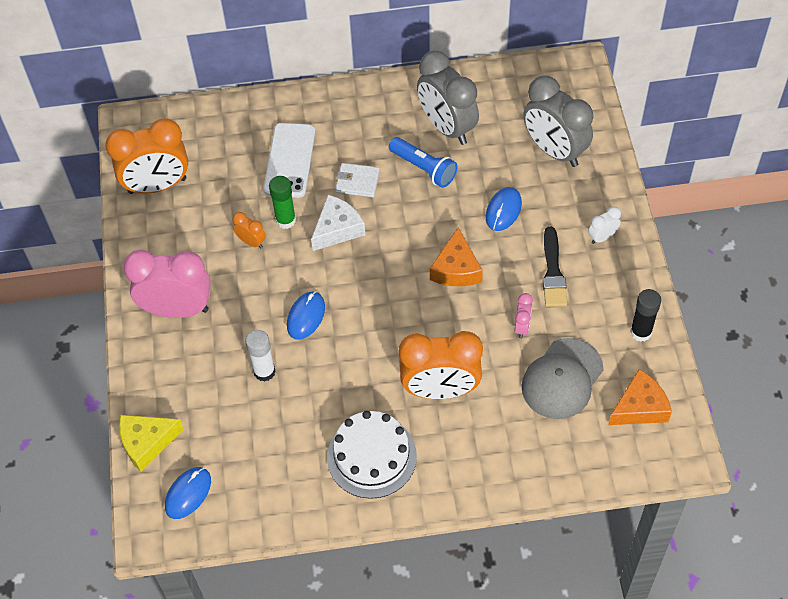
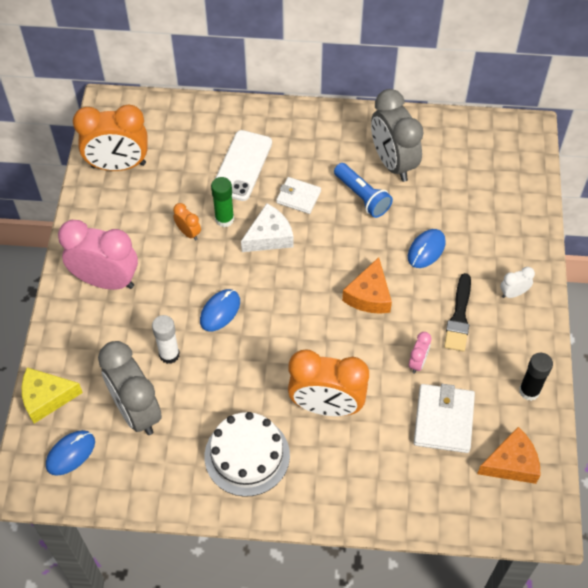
camera: 10 degrees right, 0 degrees up
(554, 151) = (487, 203): grey clock -> grey clock (136, 411)
(562, 379) = (443, 420): grey cap -> white wallet

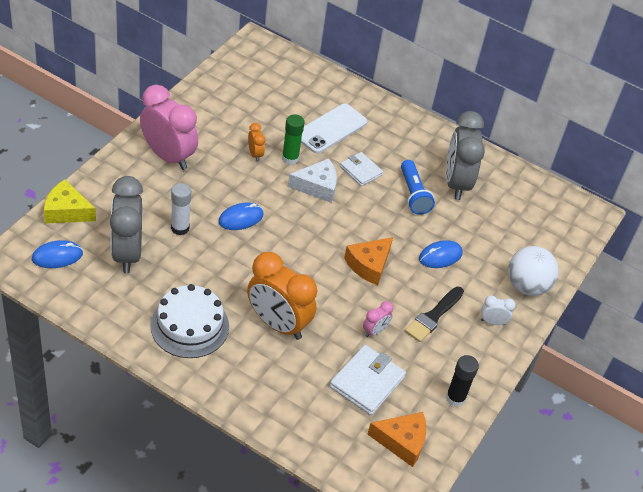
camera: 20 degrees right, 10 degrees down
(118, 165) = (234, 85): orange clock -> none
(519, 239) = (527, 286): none -> white ball

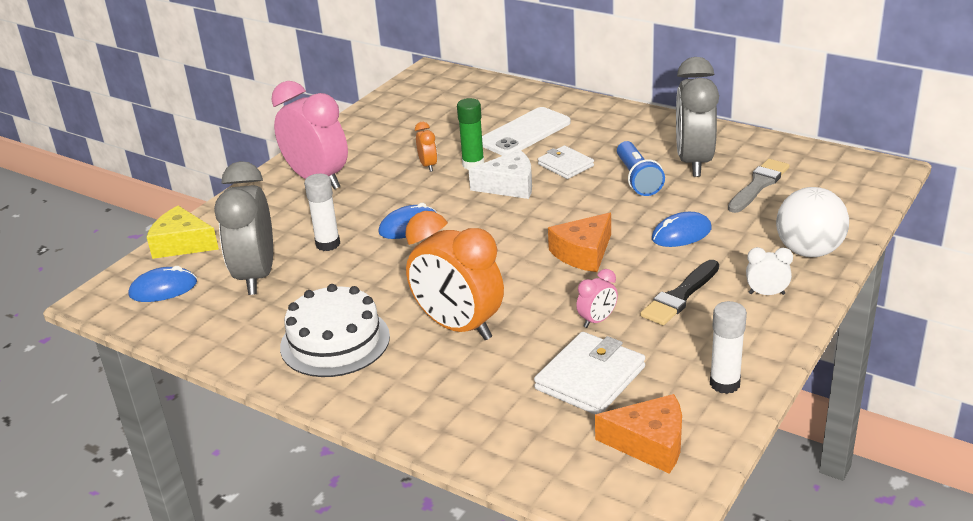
camera: 10 degrees right, 15 degrees down
(455, 398) = (724, 384): black glue stick -> white glue stick
(500, 215) = (758, 185): none -> grey brush

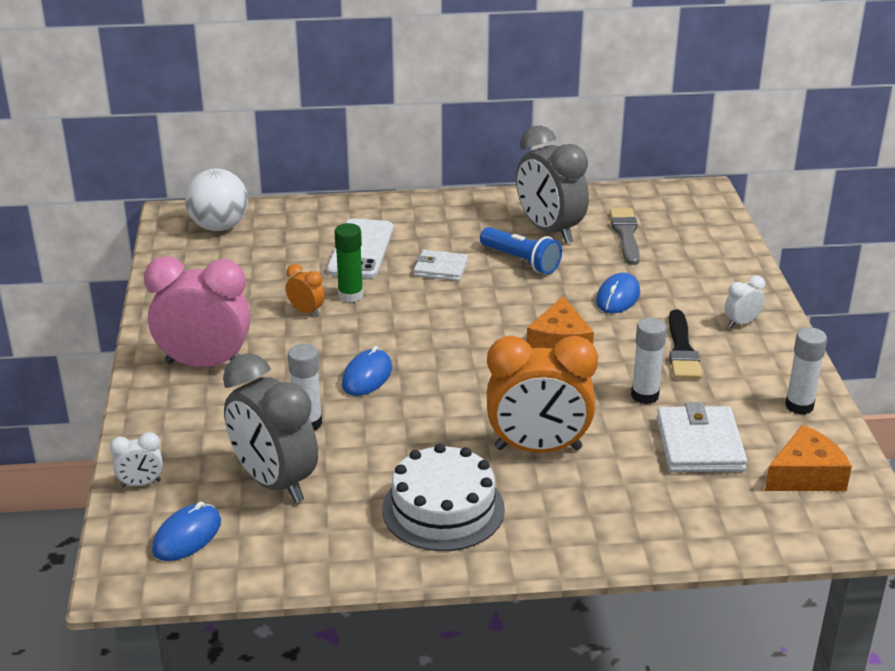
camera: 40 degrees left, 0 degrees up
(182, 244) = (141, 484): yellow cheese -> white clock
(509, 186) = (413, 305): white cheese -> none
(597, 320) = (645, 395): pink clock -> white glue stick
(809, 251) = (729, 277): white ball -> white ball (219, 227)

